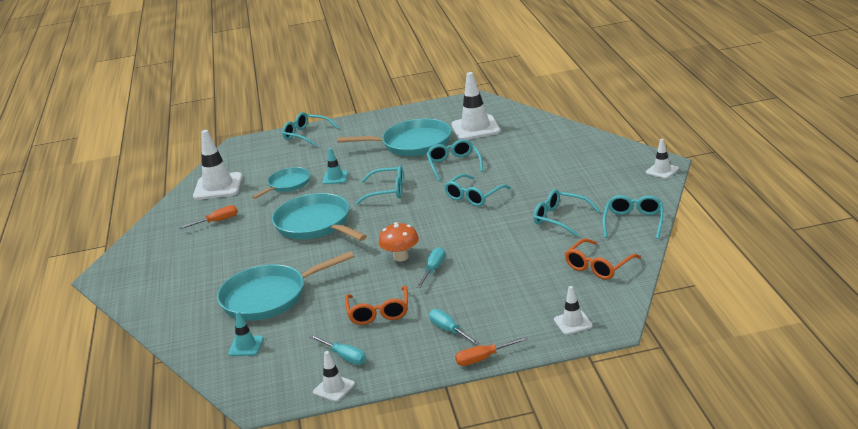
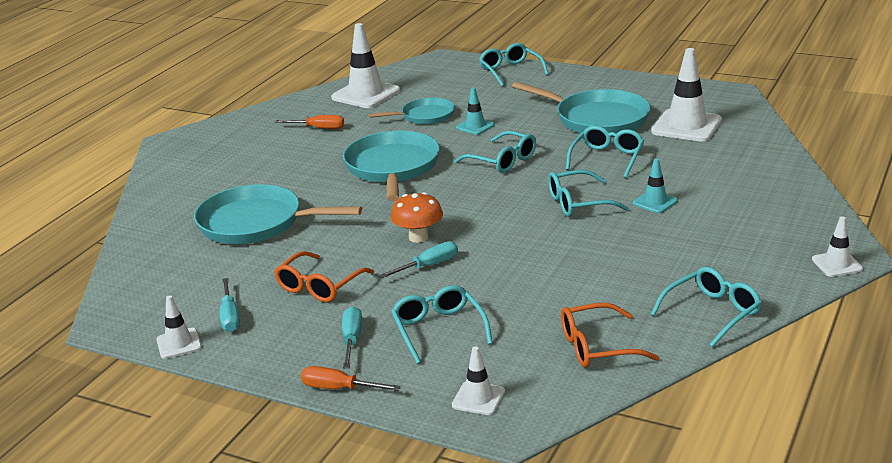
camera: 35 degrees right, 0 degrees up
(246, 346) = (174, 262): turquoise traffic cone -> turquoise traffic cone (655, 202)
(560, 218) = (634, 269): turquoise glasses -> turquoise glasses (438, 329)

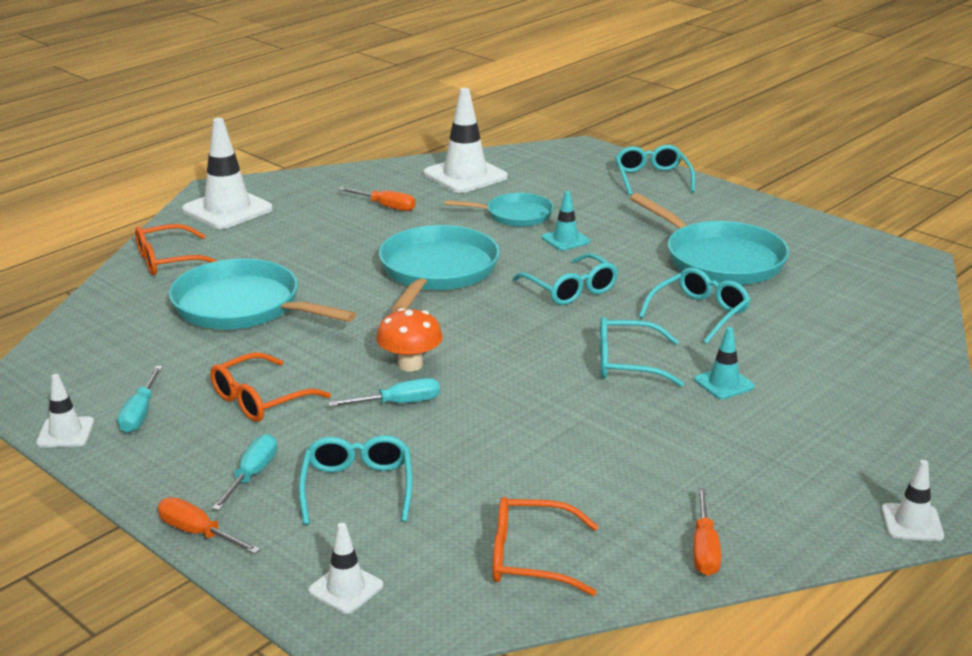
camera: 15 degrees right, 0 degrees up
(169, 202) = (168, 261): none -> orange glasses
(686, 126) = (827, 291): white traffic cone -> white traffic cone (227, 209)
(712, 313) = (704, 549): turquoise glasses -> orange screwdriver

